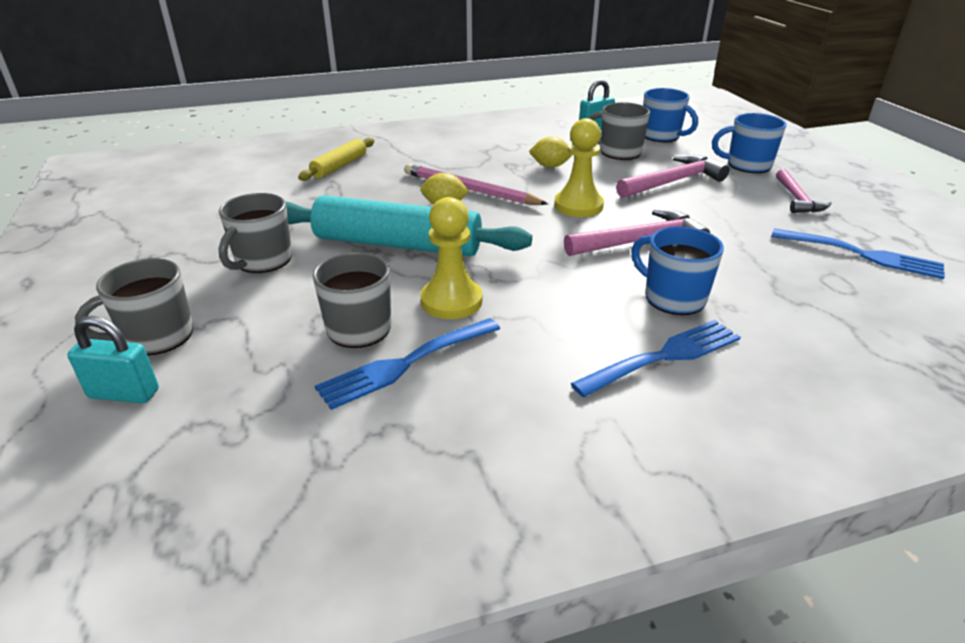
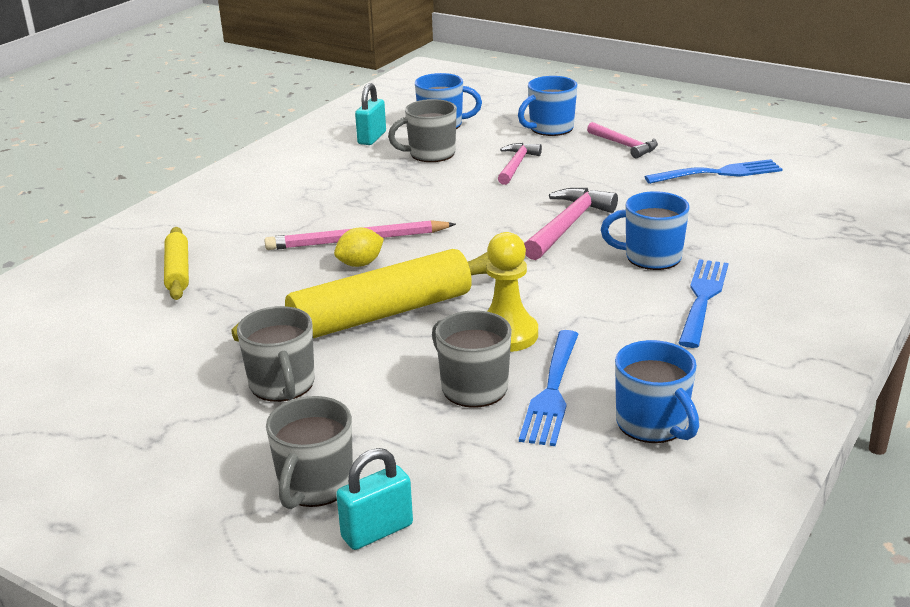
camera: 40 degrees left, 5 degrees down
(397, 244) = (381, 314): turquoise rolling pin -> yellow rolling pin
(430, 443) = (653, 424): none -> blue mug
(550, 166) = (392, 190): yellow lemon -> none
(578, 206) = (475, 216): yellow pawn -> none
(673, 182) = (516, 165): pink hammer -> pink hammer, size x0.66

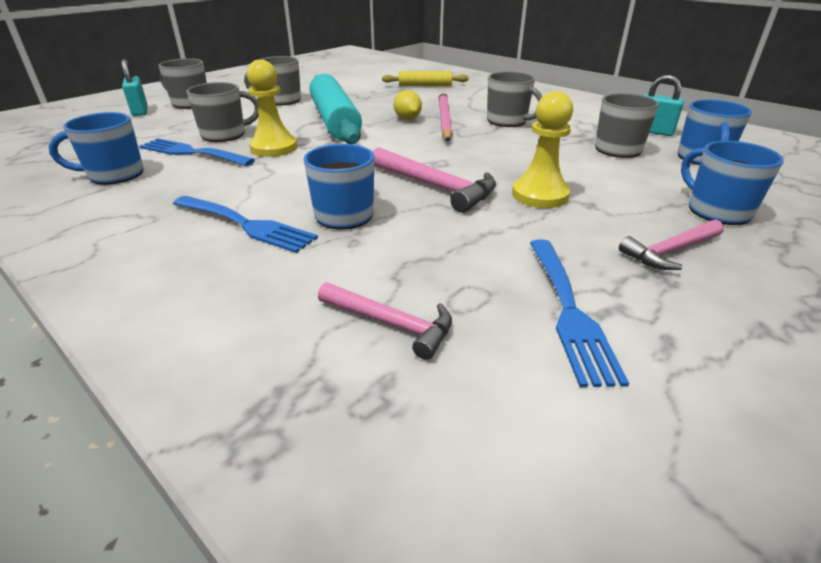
camera: 100 degrees right, 5 degrees up
(355, 204) = (508, 121): none -> grey mug
(381, 314) = (335, 120): yellow rolling pin -> turquoise rolling pin
(516, 165) = (591, 181): pink hammer -> pink hammer (391, 323)
(558, 183) = (540, 195): none -> yellow pawn

